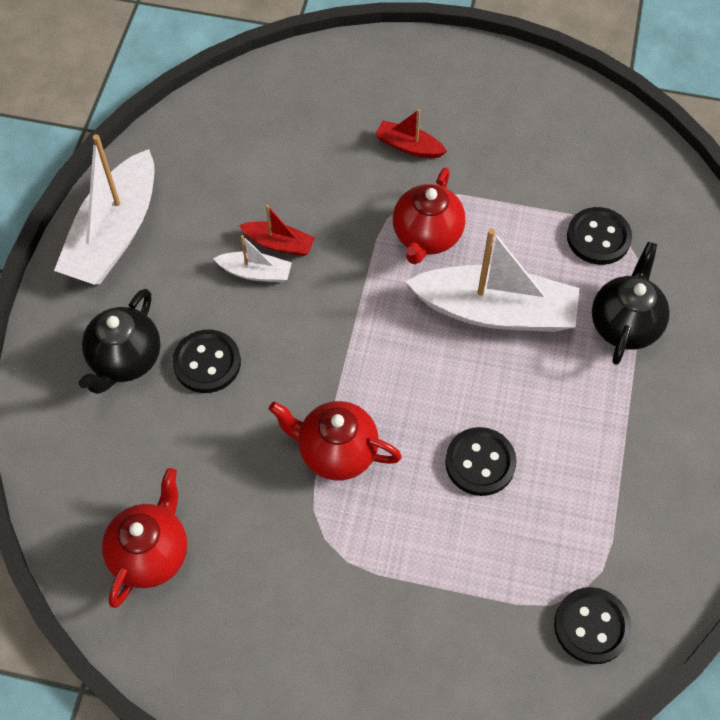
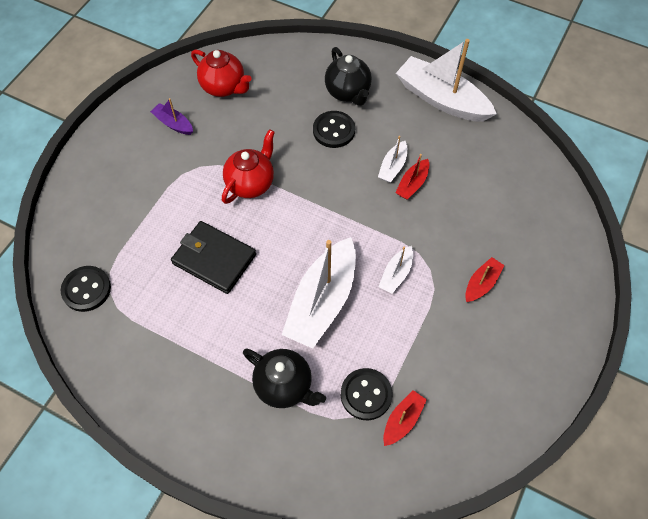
camera: 105 degrees right, 0 degrees up
(125, 360) = (348, 92): black teapot -> black teapot turned 150 degrees counterclockwise
(249, 611) = (173, 124): none -> purple boat
(426, 237) = (396, 274): red teapot -> white boat
(480, 462) = (214, 259): black button -> black wallet
(613, 196) = (402, 420): none -> red boat

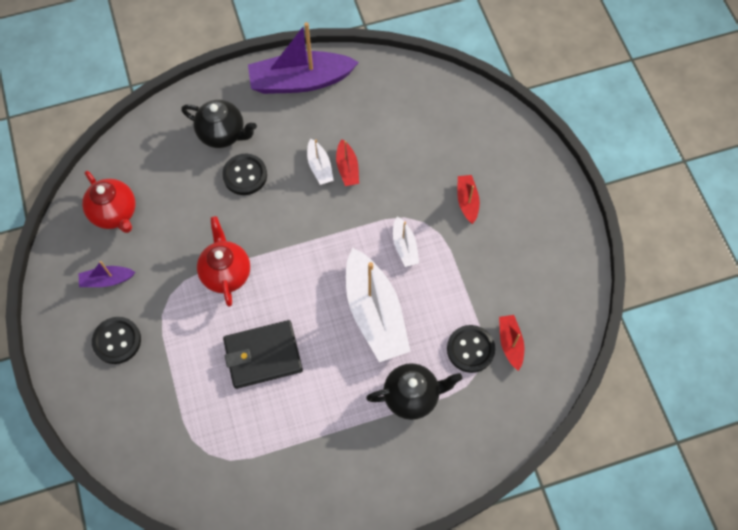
camera: 45 degrees left, 5 degrees up
(86, 289) = (190, 470): black button -> black button (117, 341)
(224, 87) = (115, 213): red teapot -> red teapot turned 60 degrees clockwise
(441, 99) = (300, 81): white boat -> purple boat

